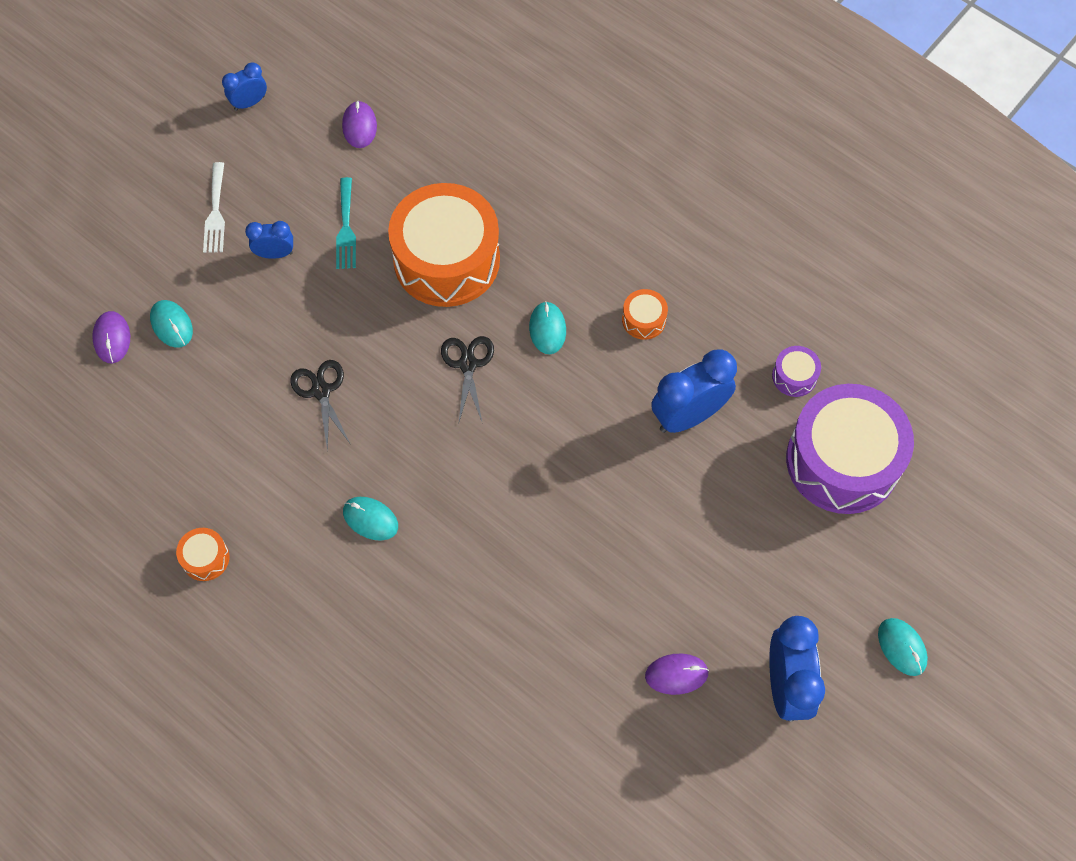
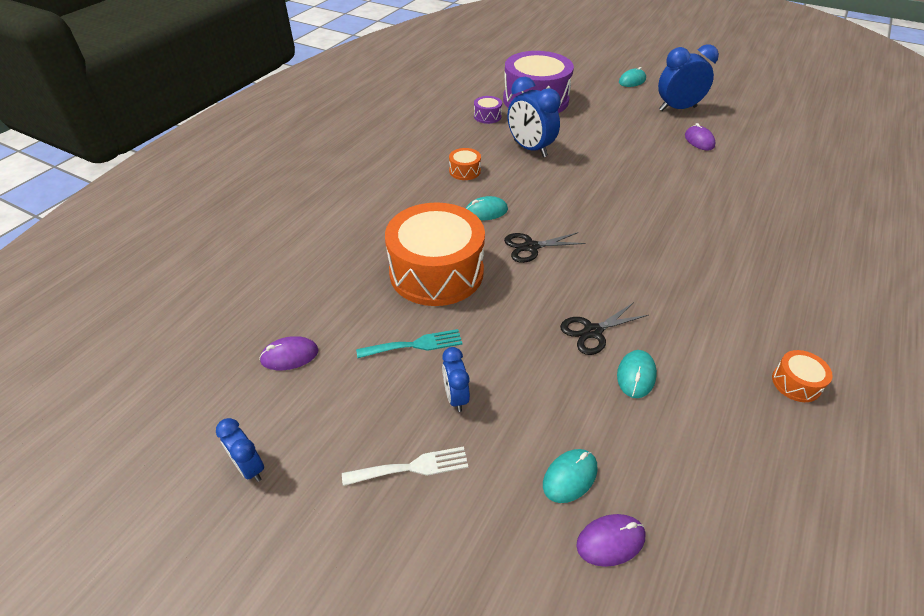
camera: 100 degrees left, 20 degrees down
(370, 519) = (689, 281): turquoise mouse -> turquoise mouse (636, 375)

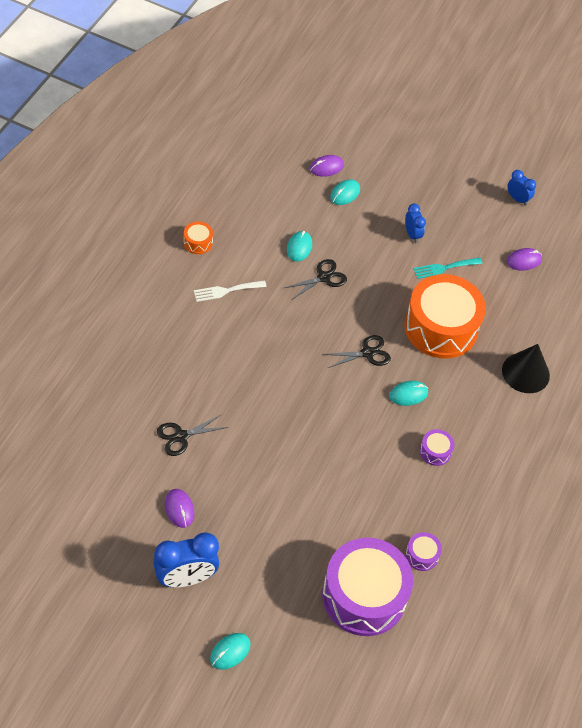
camera: 170 degrees right, 10 degrees up
(347, 228) = (525, 372): none -> black cone
(412, 467) = (430, 198): white fork -> white fork (226, 291)
(465, 171) = (435, 451): orange drum -> purple drum
(530, 149) = (370, 490): blue clock -> none
(719, 183) = (181, 436): none -> black scissors

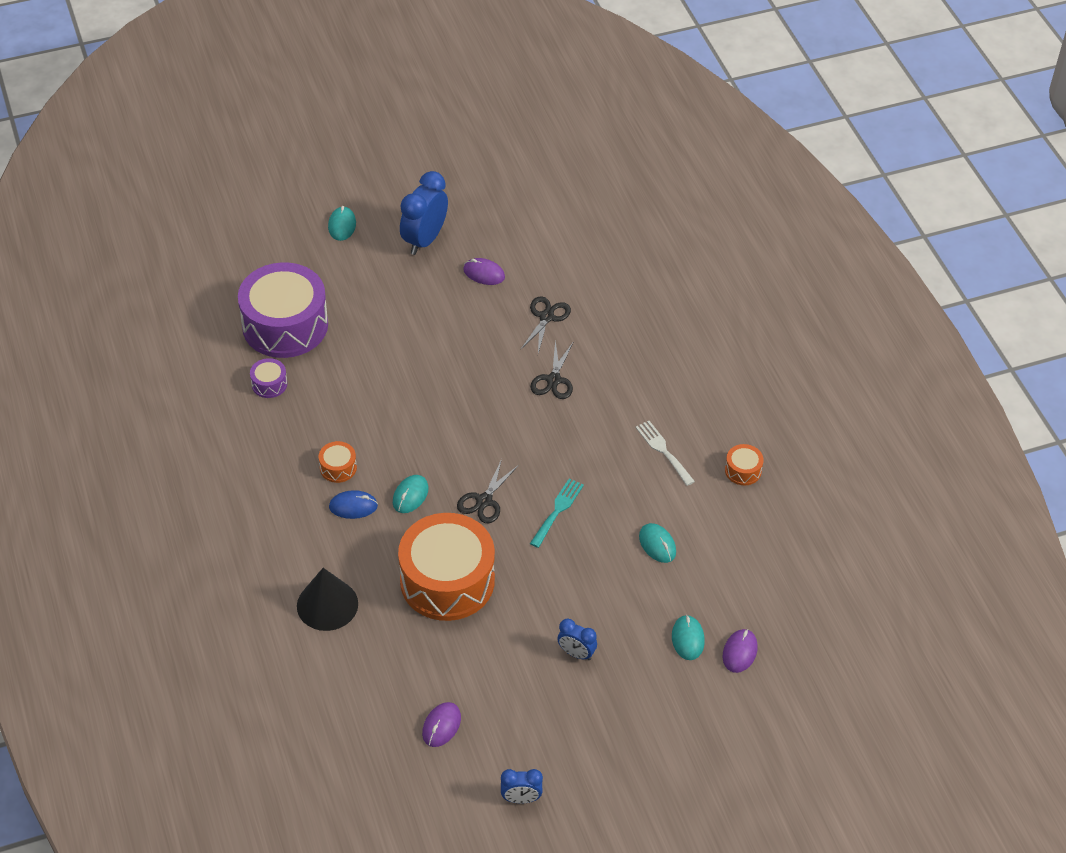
camera: 140 degrees right, 5 degrees down
(226, 291) = (663, 450): white fork -> white fork turned 60 degrees counterclockwise
(324, 277) = (601, 535): black scissors -> black scissors (553, 380)
(435, 451) = (338, 468): purple drum -> orange drum
(444, 268) = (508, 645): turquoise fork -> turquoise fork (557, 510)
(451, 418) = (353, 506): none -> blue mouse

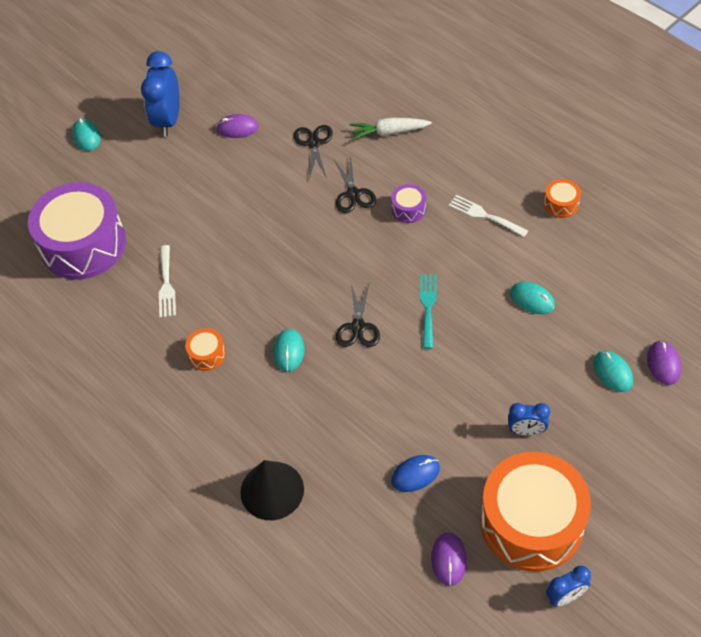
camera: 20 degrees left, 5 degrees up
(269, 384) = (98, 304): purple drum -> purple drum (408, 209)
(337, 392) = (166, 285): none -> white fork
(353, 506) = (242, 384): blue mouse -> blue mouse (415, 474)
(447, 581) = (369, 416): orange drum -> orange drum (531, 522)
(623, 335) = (388, 132): none -> white carrot

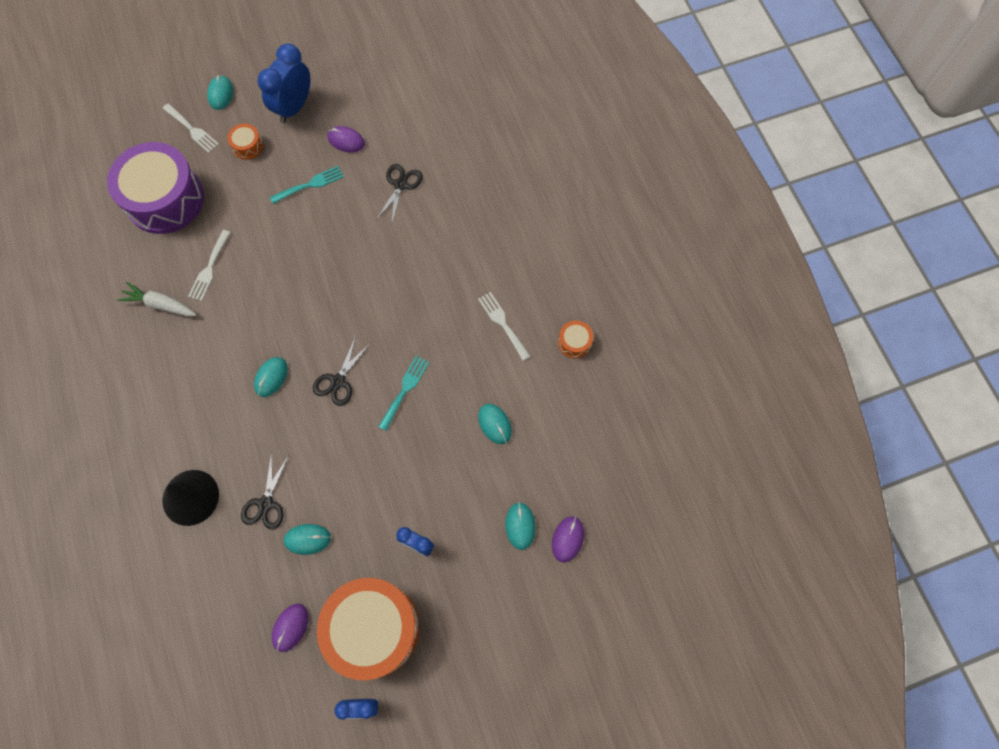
camera: 20 degrees right, 15 degrees up
(75, 176) = (192, 130): none -> white fork
(207, 354) = (206, 349): orange drum -> orange drum (248, 146)
(225, 176) = (310, 184): none -> turquoise fork
(353, 194) = (405, 251): black scissors -> black scissors (266, 503)
(388, 132) = (469, 202): white carrot -> white carrot (160, 304)
(408, 209) = (443, 287): purple drum -> none
(415, 474) = (307, 539): blue mouse -> turquoise mouse

